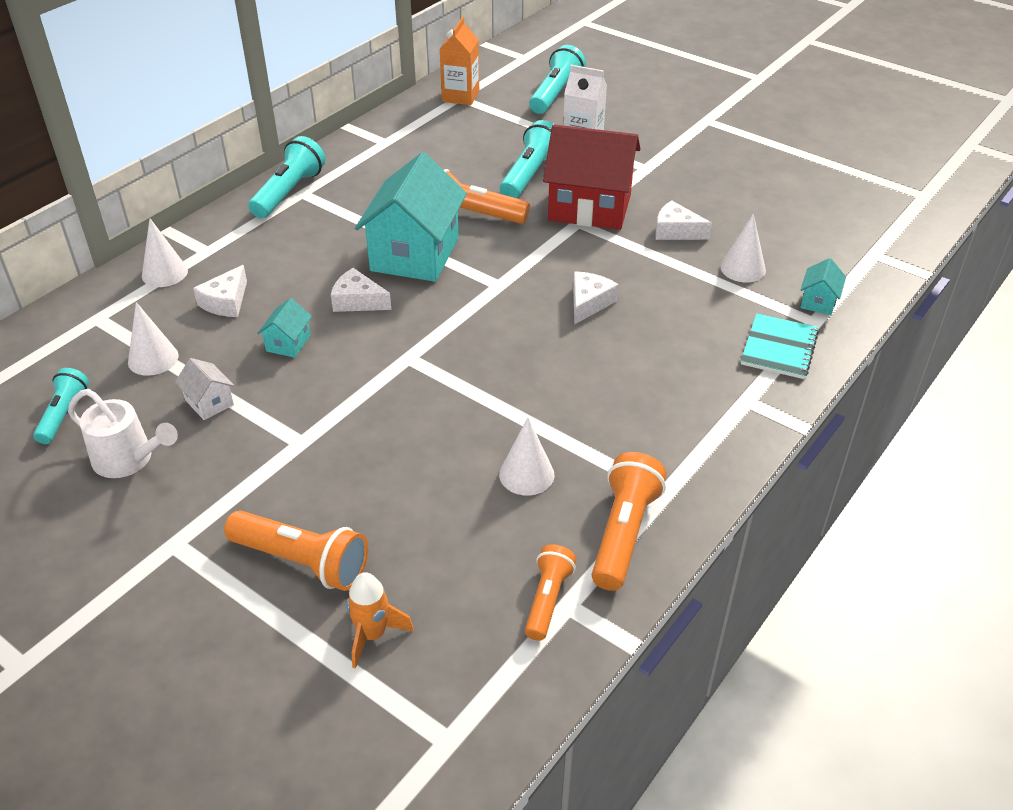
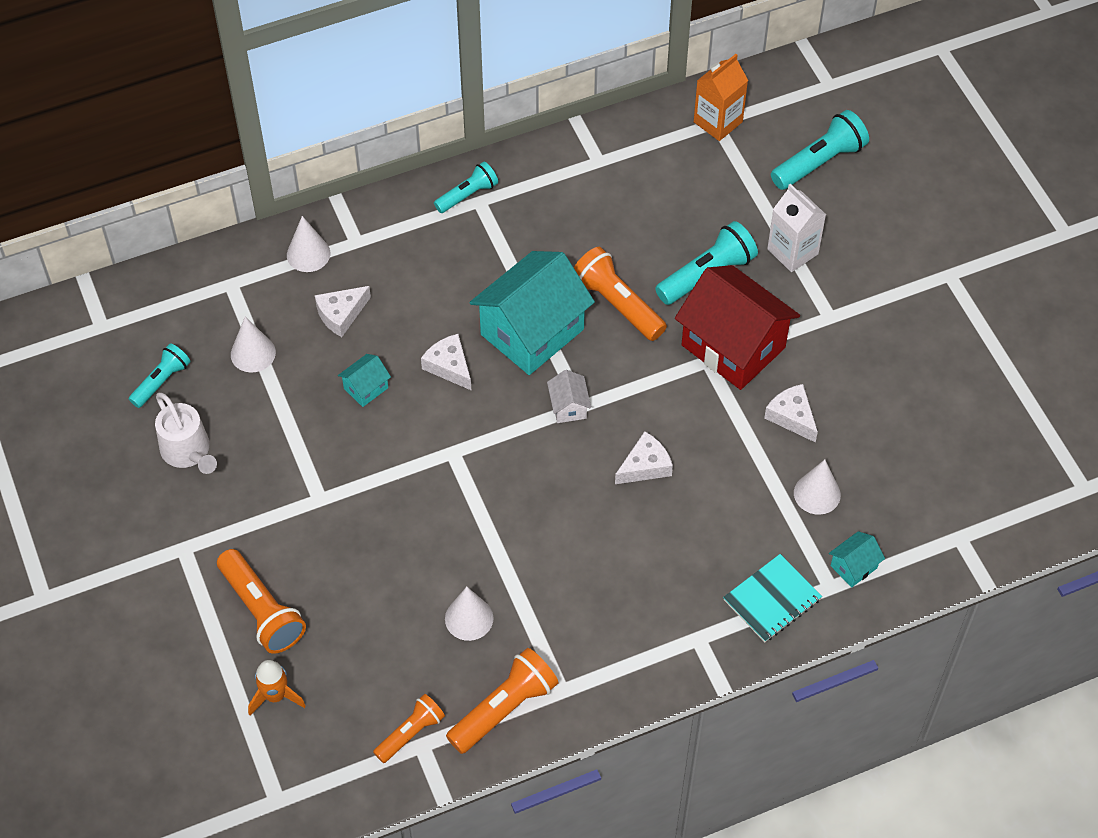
camera: 30 degrees right, 15 degrees up
(209, 402) = (273, 423): white house -> white house (568, 407)
(289, 192) = (467, 195): turquoise flashlight -> turquoise flashlight, size x0.64

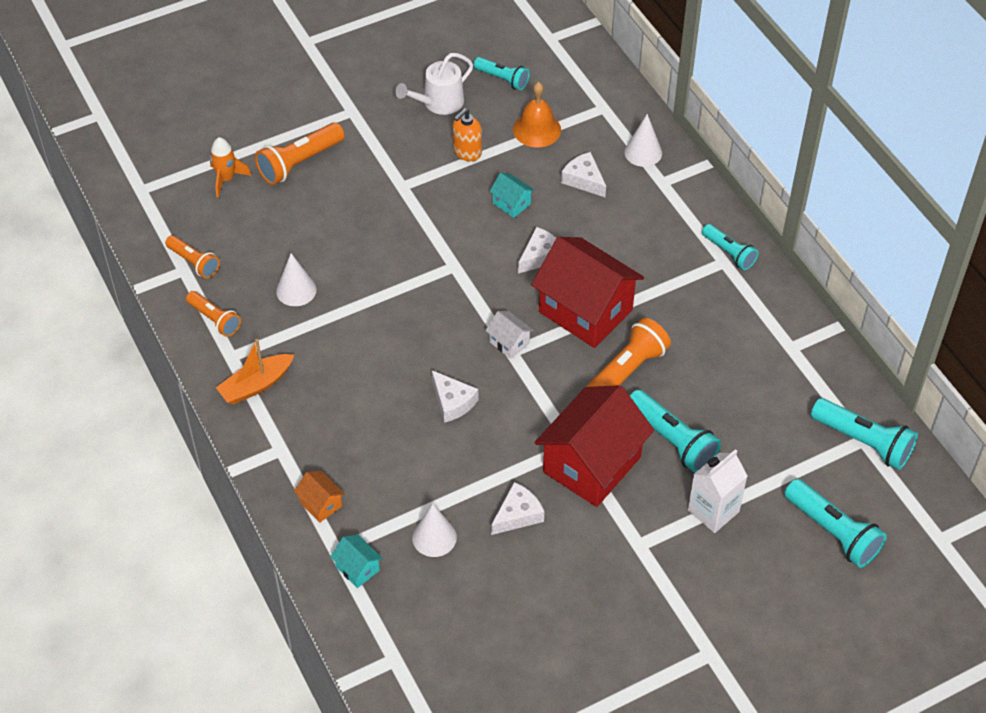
camera: 85 degrees right, 5 degrees down
(253, 353) = (537, 129): white cone -> orange bell
(277, 427) = (467, 152): none -> orange soap dispenser
(504, 708) = (215, 319): orange flashlight -> orange flashlight, size x0.64
(532, 332) = (585, 311): turquoise house -> red house
(568, 407) = (509, 342): white house -> white house turned 60 degrees clockwise
(606, 663) = (256, 385): none -> orange boat
(718, 122) = (864, 442): orange carton -> turquoise flashlight
(772, 599) = (320, 504): turquoise notebook -> orange house

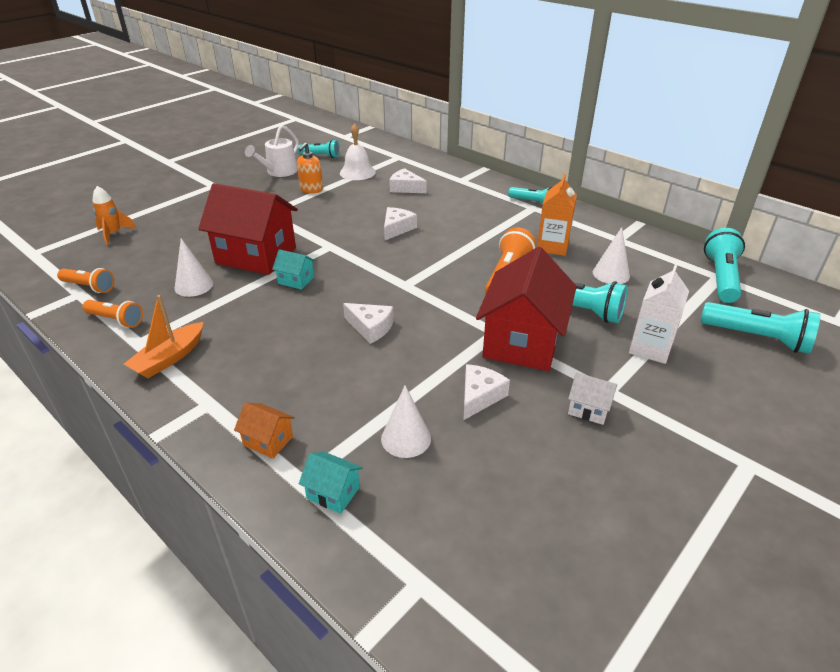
camera: 20 degrees left, 15 degrees down
(299, 163) = (177, 215): orange flashlight -> none
(509, 342) = (400, 280): white house -> white house (588, 409)
(511, 203) = (358, 207): turquoise house -> turquoise house (296, 280)
(537, 129) = (357, 172): orange bell -> white bell
(585, 311) = (451, 250): red house -> red house (256, 255)
(643, 152) = (438, 170): white cone -> white cone (611, 274)
(705, 338) = (552, 246): none -> orange carton
(864, 442) = (720, 277): turquoise flashlight -> turquoise flashlight turned 90 degrees counterclockwise

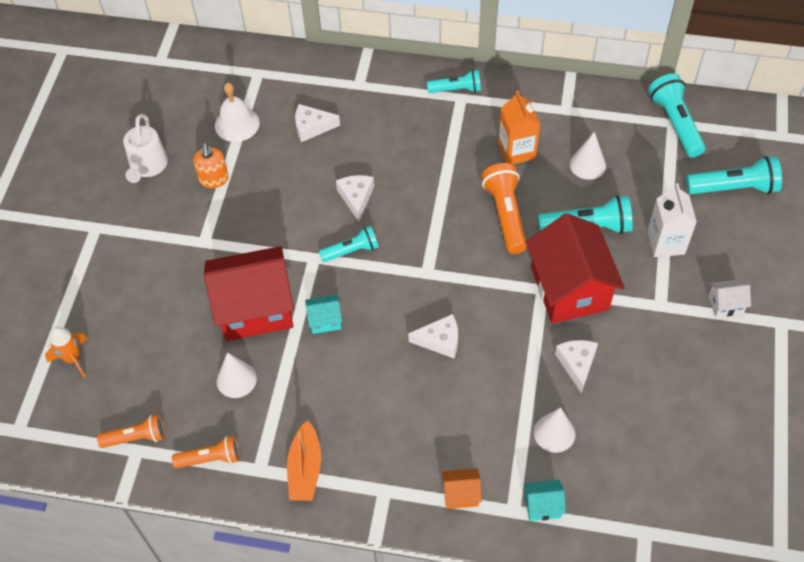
camera: 30 degrees left, 20 degrees up
(320, 156) = (167, 113): turquoise flashlight -> turquoise flashlight (351, 250)
(588, 409) = (658, 332): white house -> white house (725, 304)

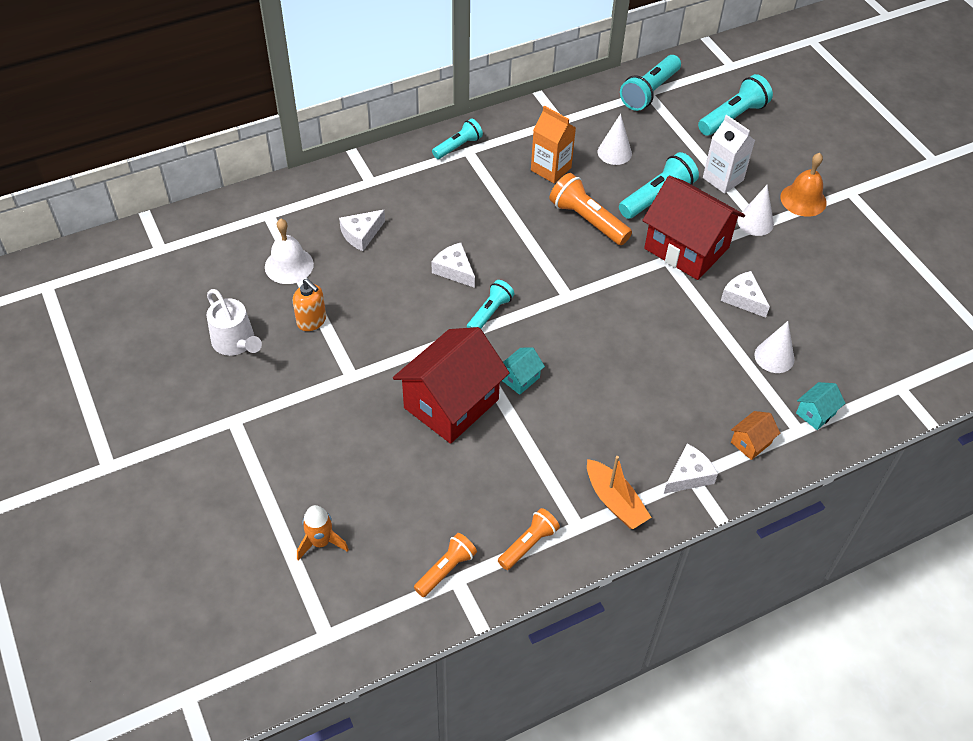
camera: 40 degrees left, 5 degrees down
(236, 379) = (489, 468): white cone -> white cone (755, 222)
(440, 340) = (627, 340): white cheese -> white cheese (688, 475)
(675, 123) = (649, 92): turquoise flashlight -> turquoise flashlight turned 90 degrees counterclockwise
(725, 304) = (803, 199): white house -> orange bell

